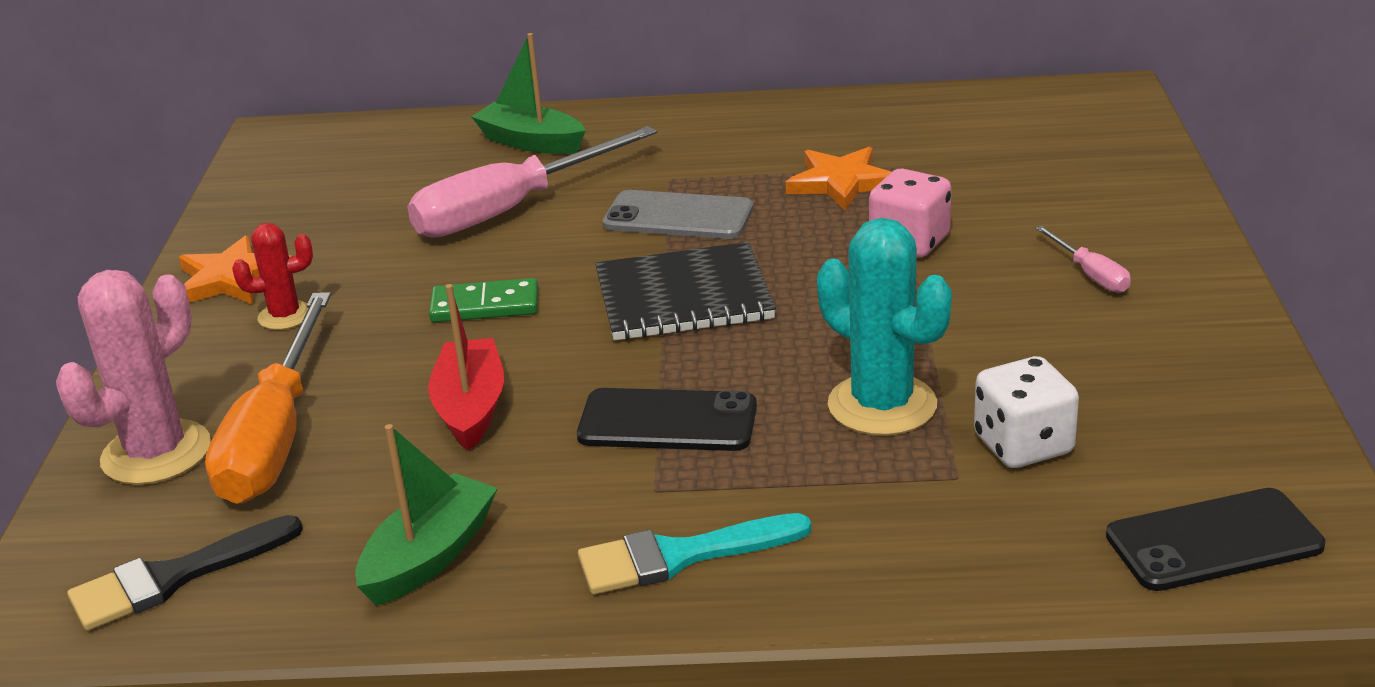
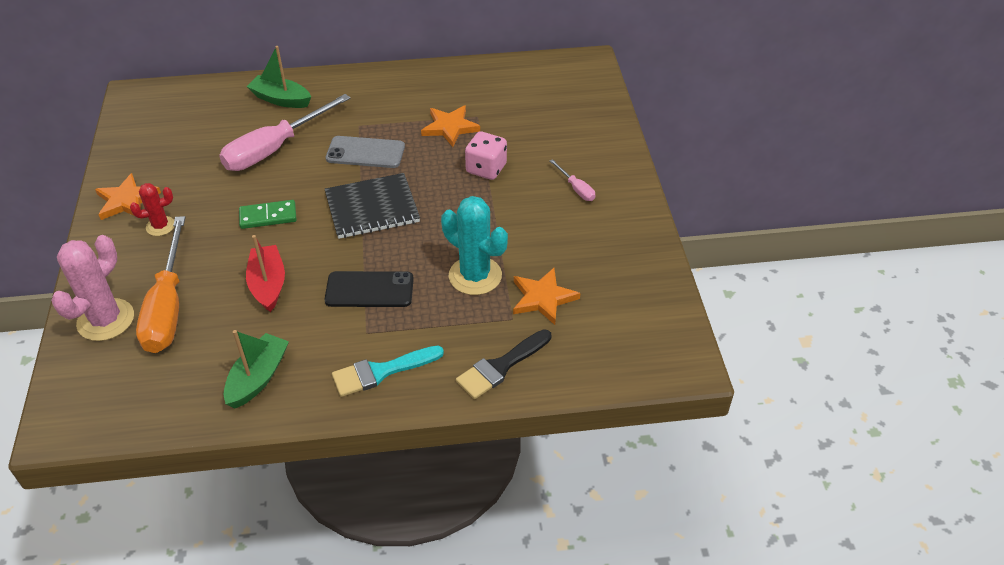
camera: 10 degrees left, 15 degrees up
(173, 578) = (129, 397): black brush -> black brush (501, 366)
(1023, 445) = (543, 298): white dice -> orange star
(1213, 541) = (629, 351): black phone -> none

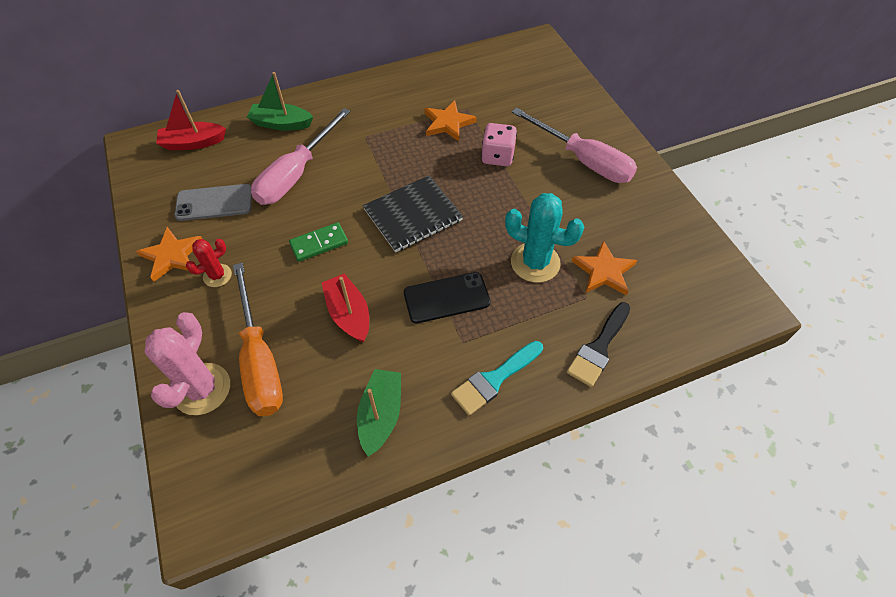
camera: 15 degrees left, 10 degrees up
(188, 103) = (193, 143): none -> red boat
(365, 153) = (383, 162): grey phone -> grey phone (214, 203)
(576, 189) = (583, 160): pink screwdriver -> pink screwdriver, size x2.28

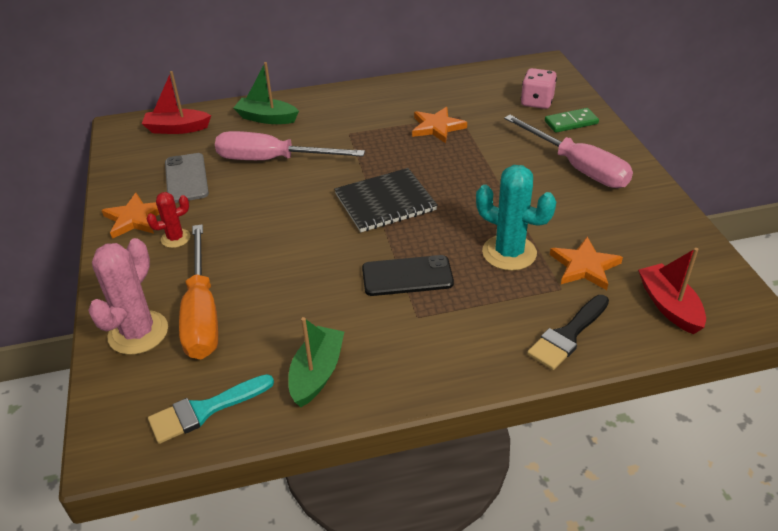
camera: 10 degrees right, 15 degrees down
(214, 203) = (186, 178): grey phone -> grey phone turned 75 degrees clockwise
(296, 174) = (272, 160): pink screwdriver -> pink screwdriver turned 60 degrees clockwise
(319, 244) = (283, 219): green domino -> green domino (571, 122)
(349, 314) = (301, 281): red boat -> red boat (669, 306)
(494, 379) = (445, 353): turquoise brush -> turquoise brush (205, 410)
(497, 156) = (484, 158): pink dice -> pink dice (537, 102)

